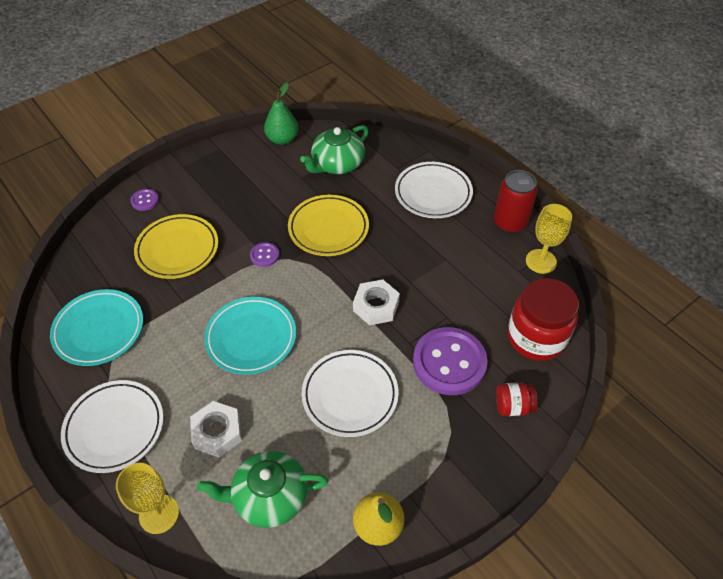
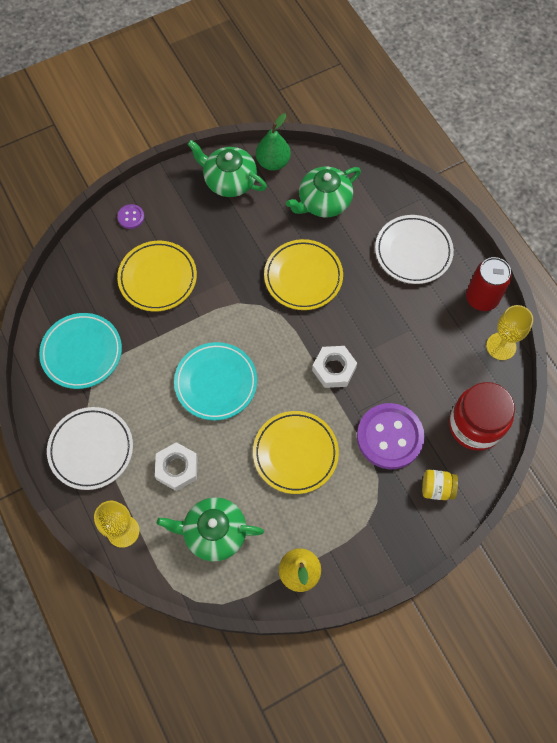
camera: 10 degrees right, 15 degrees up
(241, 158) = (229, 180): none -> green teapot
(264, 255) = (238, 297): purple button -> none
(350, 395) = (295, 453): white plate -> yellow plate
(513, 406) = (437, 488): red jar -> yellow jar

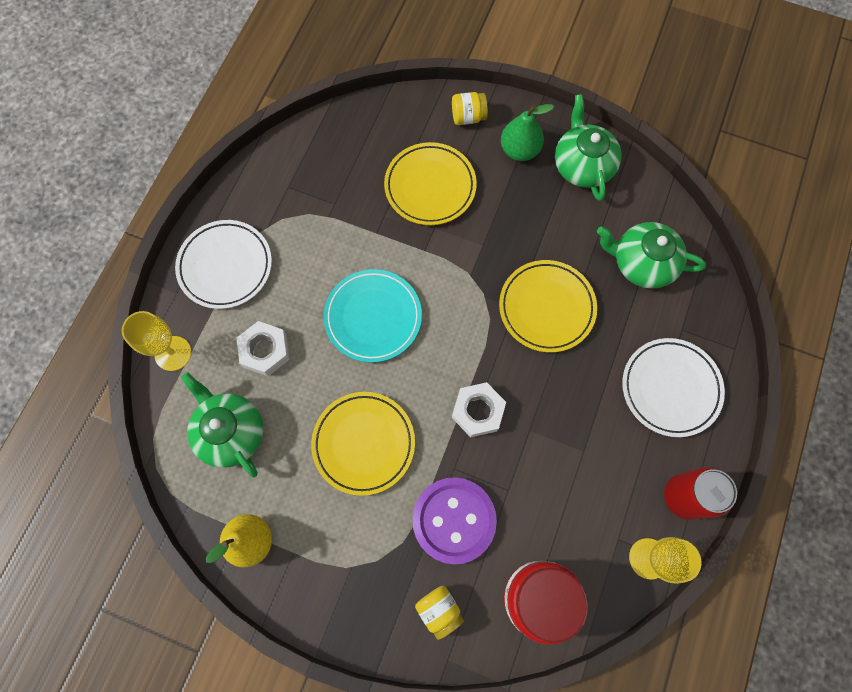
camera: 50 degrees right, 5 degrees up
(82, 352) = (307, 185): turquoise plate -> none
(131, 217) = (468, 117): purple button -> yellow jar
(273, 162) = (638, 186): green pear -> green pear (519, 150)

